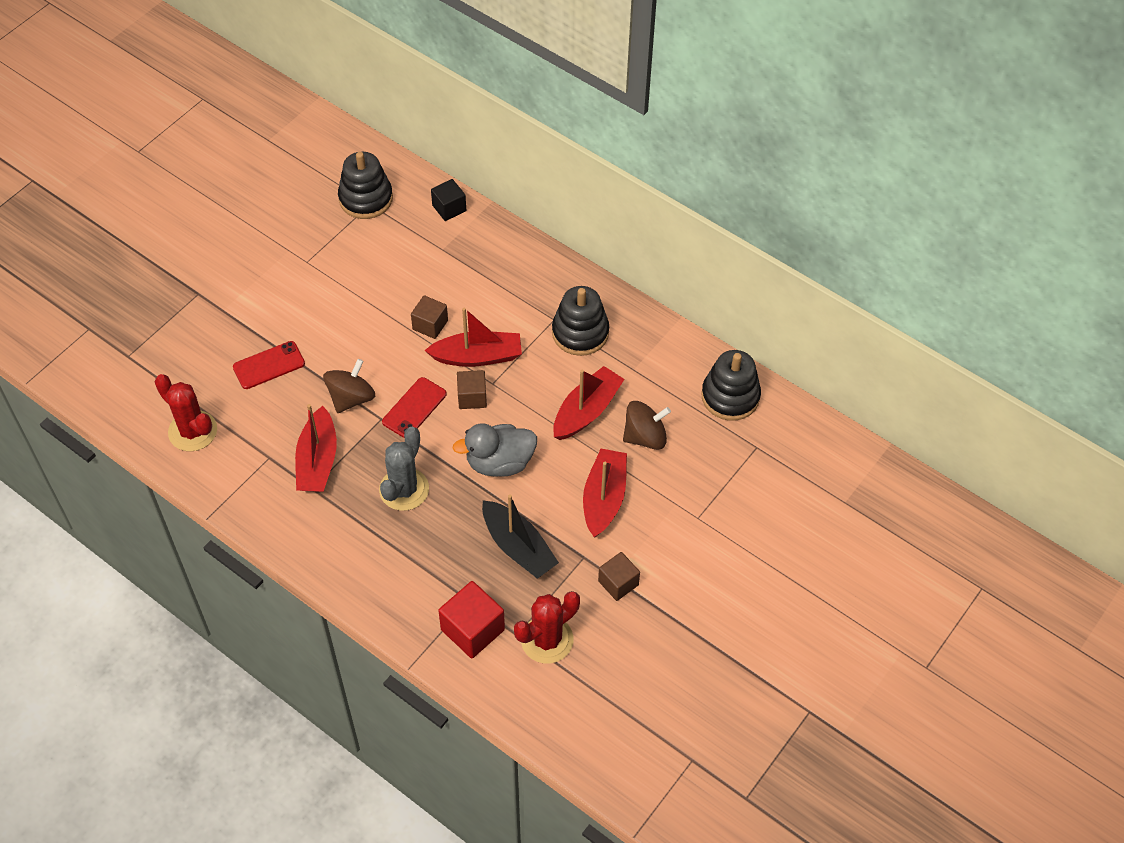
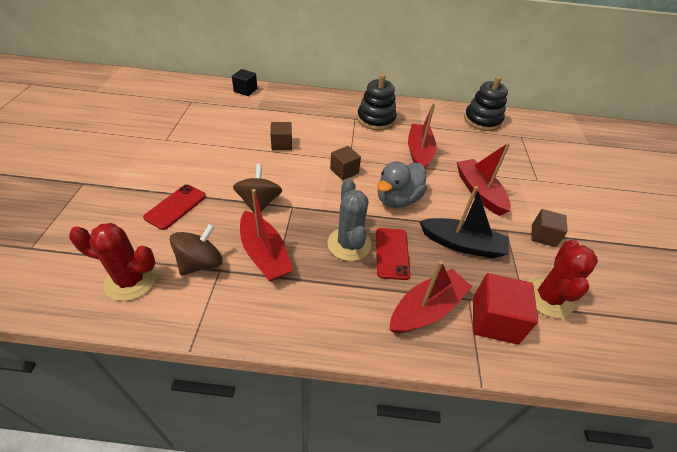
camera: 35 degrees left, 10 degrees down
(366, 198) = (186, 99): black stacking toy -> none
(414, 408) = (311, 191): red phone -> red phone (392, 253)
(477, 356) = (327, 149): red boat -> red boat (427, 309)
(645, 437) = (464, 153): brown spinning top -> brown spinning top (201, 263)

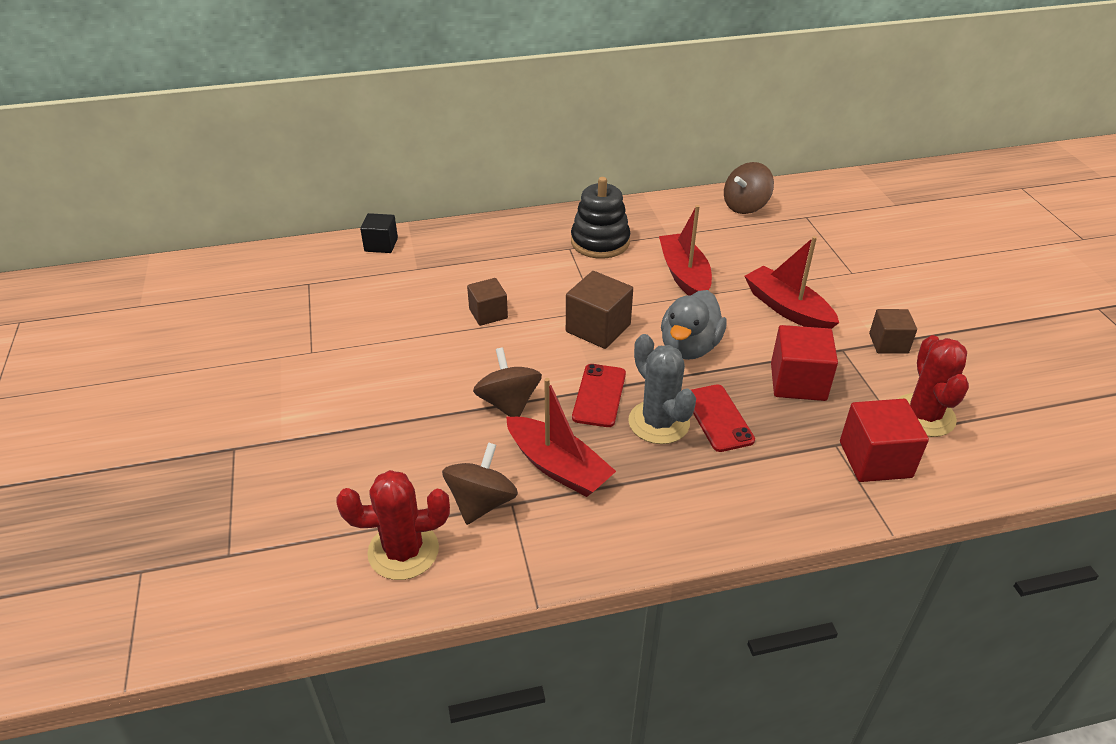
camera: 15 degrees left, 5 degrees down
(176, 207) = (396, 441): red phone -> red phone (599, 395)
(344, 171) = (598, 328): brown cube -> brown cube, size x1.54
(427, 309) = (793, 471): red boat -> none
(462, 244) = (798, 382): black boat -> red cube
(482, 120) = (745, 206): black stacking toy -> brown spinning top

